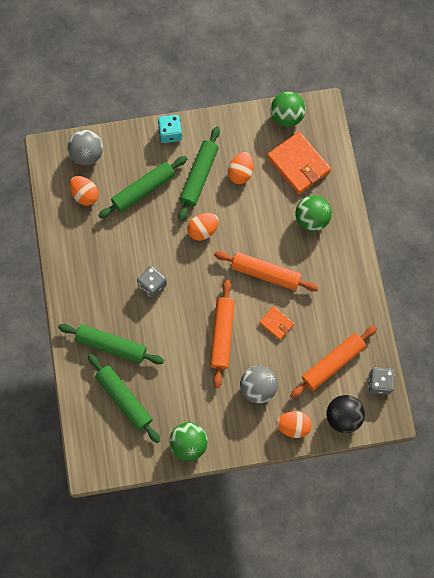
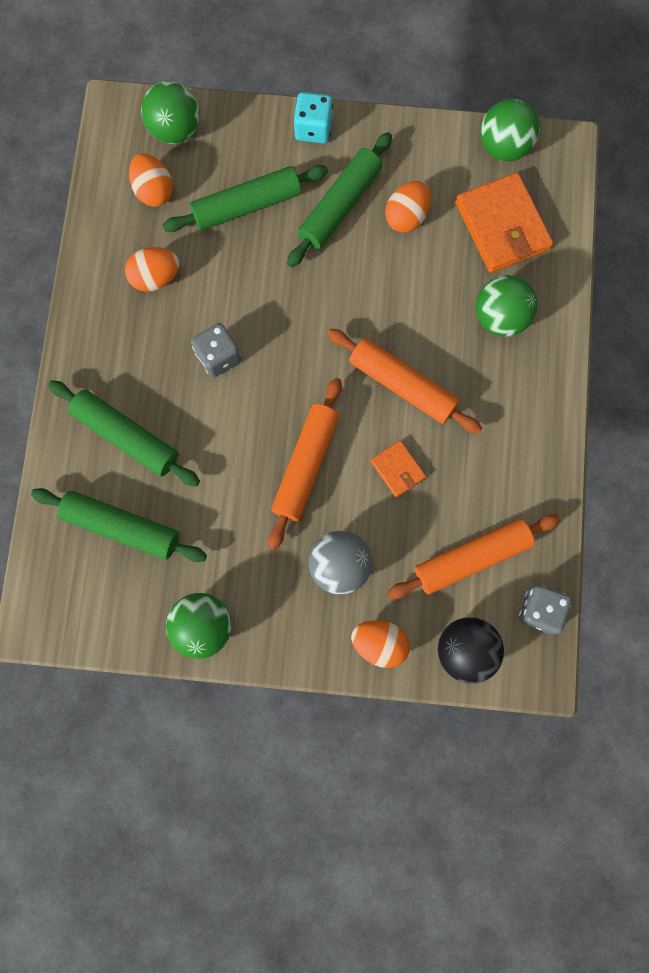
camera: 15 degrees right, 5 degrees up
(87, 154) = (175, 129): grey ball -> green ball
(124, 399) = (122, 527): green rolling pin -> green rolling pin turned 45 degrees counterclockwise
(203, 230) = (322, 291): orange egg -> orange egg (156, 277)

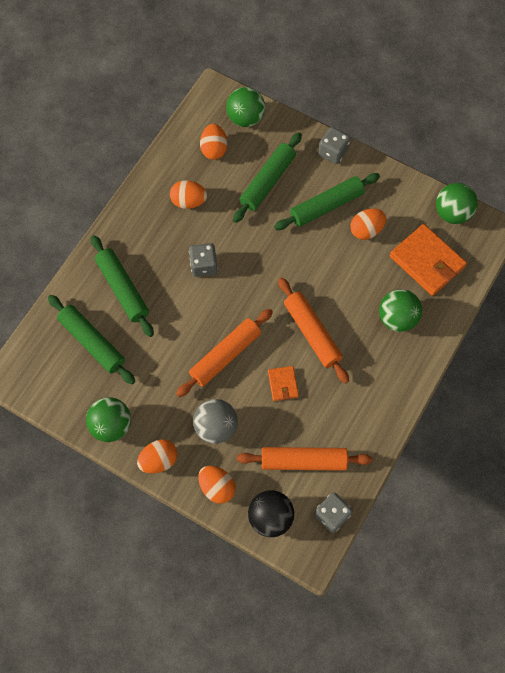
camera: 25 degrees right, 10 degrees down
(247, 205) = (267, 181): green rolling pin -> green rolling pin turned 60 degrees counterclockwise
(288, 643) = (159, 460): none -> orange egg
(313, 129) = (333, 152): turquoise dice -> grey dice
(502, 226) = (427, 261): orange wallet -> orange wallet turned 45 degrees counterclockwise

